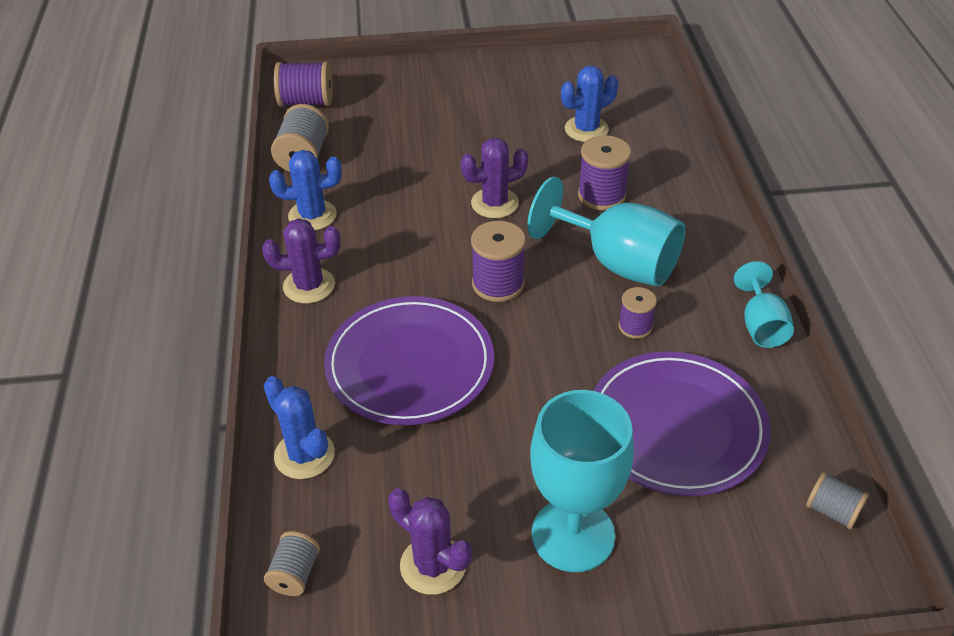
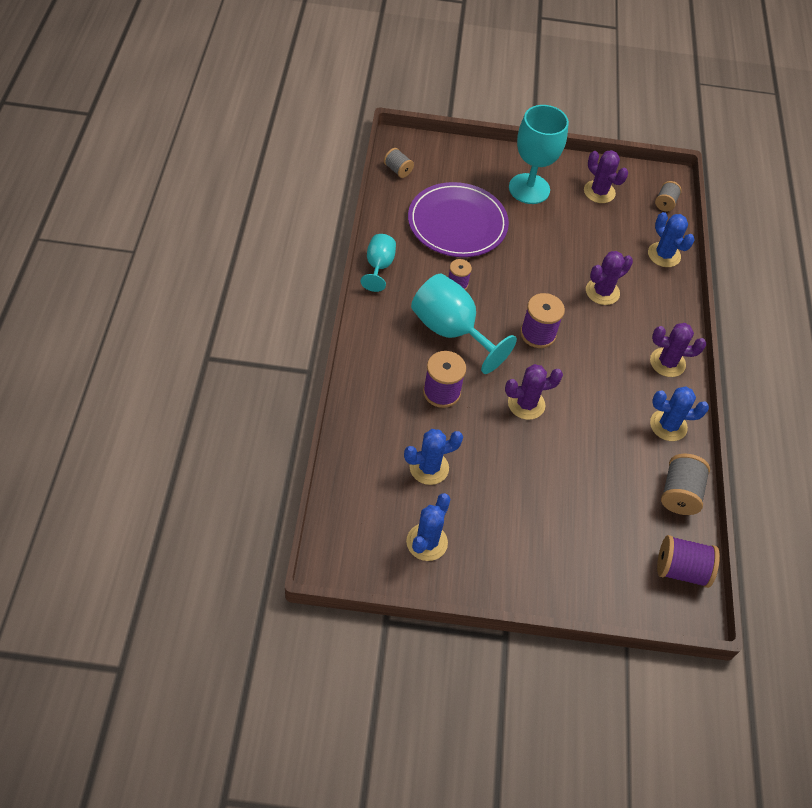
camera: 175 degrees left, 10 degrees up
(410, 364) = (602, 292): purple plate -> purple cactus
(565, 79) = (426, 542): none -> blue cactus

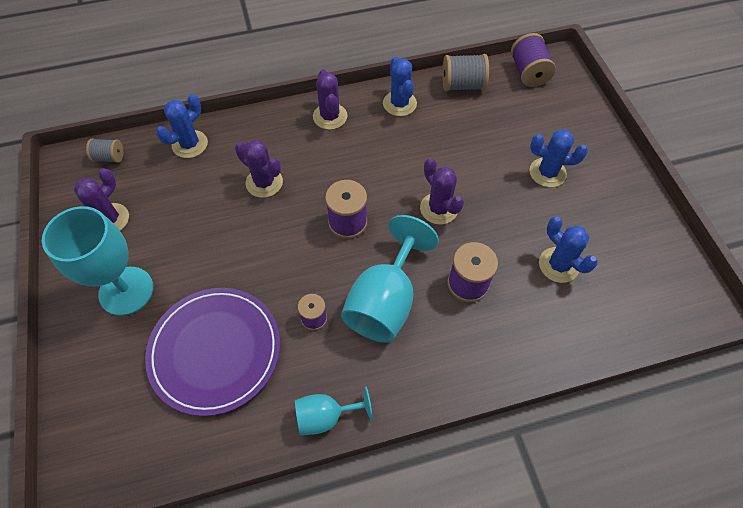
camera: 105 degrees left, 5 degrees up
(398, 170) = (137, 464): grey spool -> none
(426, 542) = (631, 241): blue cactus -> blue cactus (547, 173)

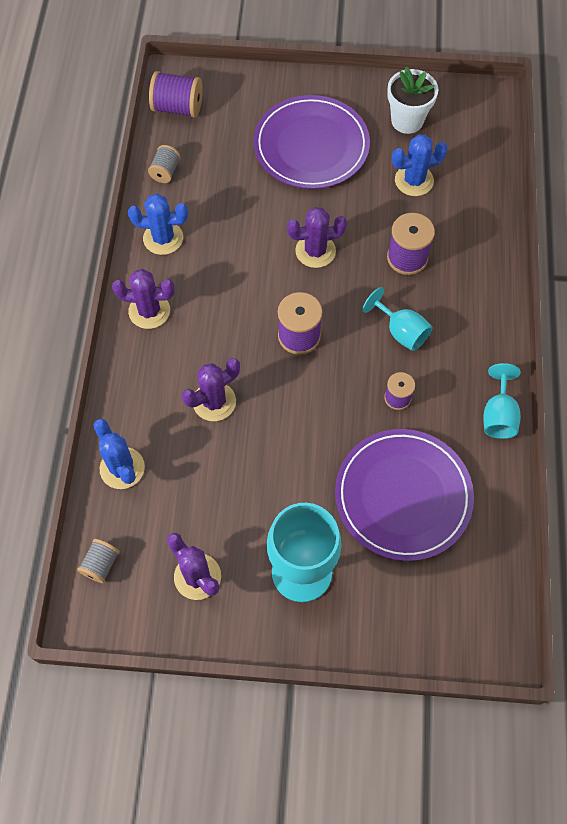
camera: 70 degrees left, 5 degrees up
(385, 301) = (401, 331): turquoise goblet -> turquoise goblet, size x0.56
(462, 85) = (165, 171): grey spool -> grey spool, size x0.62
(547, 173) = (311, 146): blue cactus -> purple plate
(625, 239) = (407, 121): none -> white flower pot

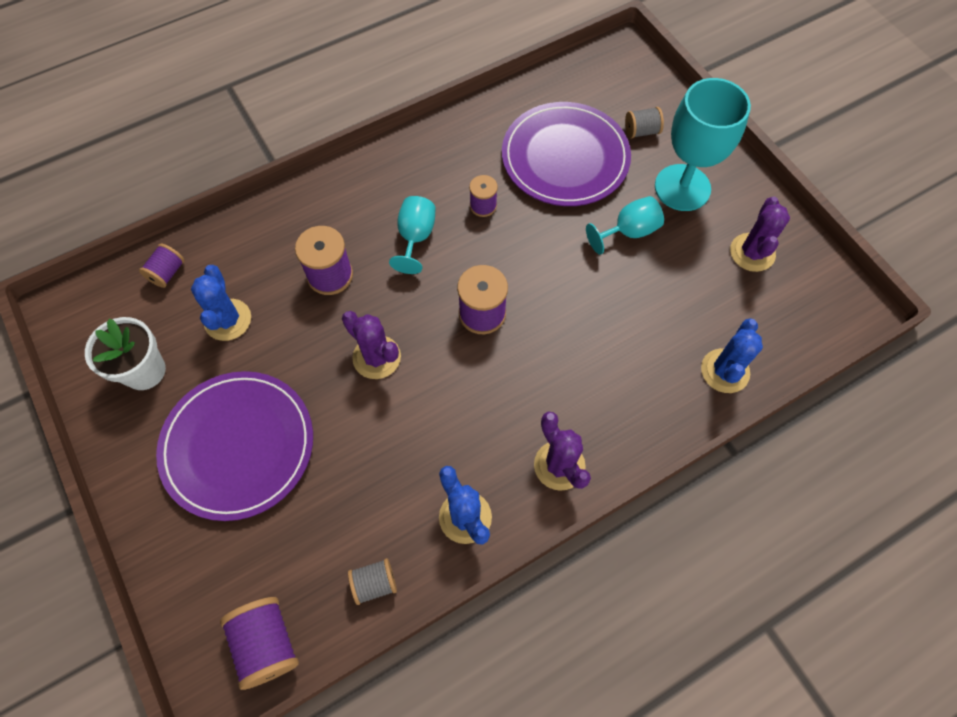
camera: 125 degrees left, 0 degrees up
(101, 564) = (811, 327): grey spool -> grey spool (641, 131)
(214, 402) = (602, 340): purple cactus -> none
(414, 180) = (228, 320): blue cactus -> blue cactus turned 45 degrees clockwise
(482, 163) = (167, 273): none -> purple spool
(498, 415) = (443, 132): turquoise goblet -> turquoise goblet (628, 232)

